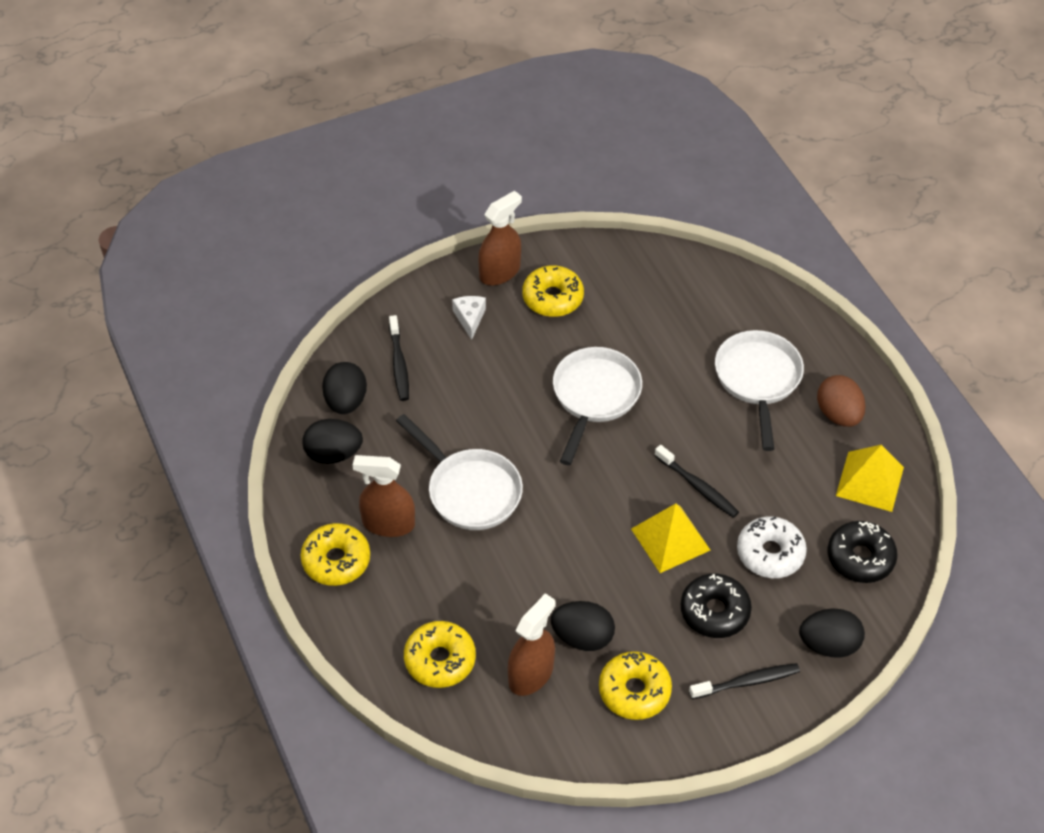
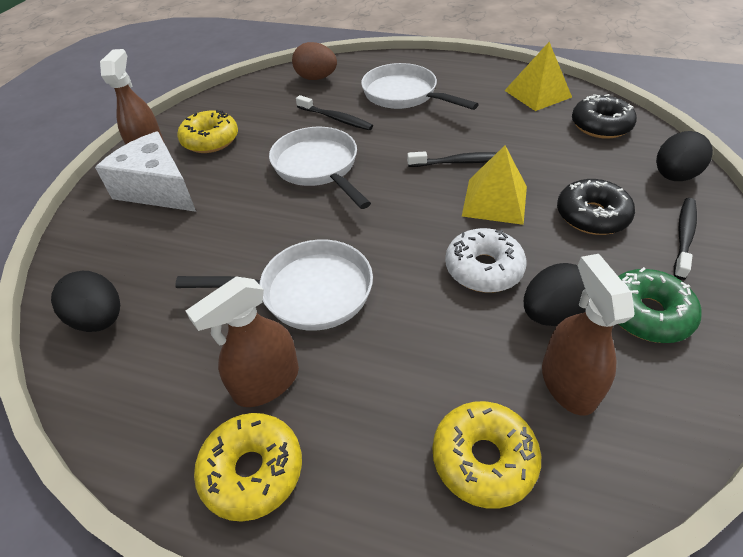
camera: 45 degrees left, 5 degrees down
(333, 454) = (134, 372): black egg -> none
(399, 364) = (125, 255): black toothbrush -> black toothbrush (335, 119)
(470, 318) = (157, 189): white cheese -> white cheese, size x2.08
(634, 691) = (646, 314): yellow donut -> green donut
(770, 553) = (558, 160): white donut -> white donut (483, 269)
(838, 414) = (470, 80): brown egg -> brown egg (316, 78)

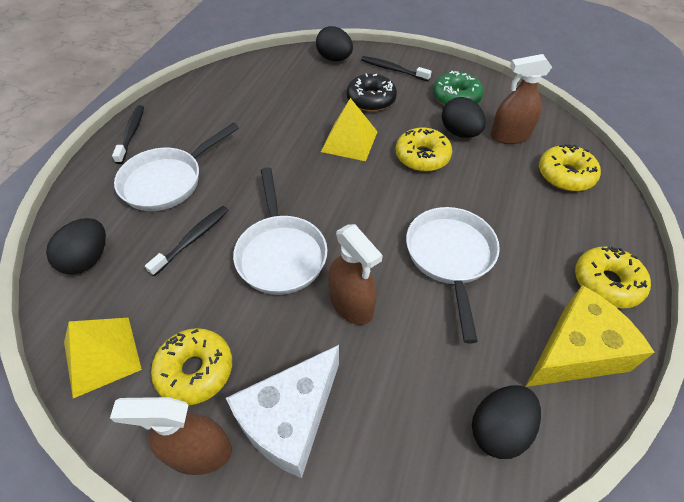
camera: 90 degrees left, 5 degrees up
(159, 405) = (576, 351): none -> yellow cheese
(266, 382) = (540, 280): brown spray bottle -> brown spray bottle (351, 304)
(316, 78) = (87, 259): brown egg -> black egg
(318, 167) = (280, 254): white pan -> white pan turned 75 degrees counterclockwise
(460, 162) = (296, 154): black toothbrush -> black toothbrush (131, 134)
(483, 269) = (422, 156): white donut -> yellow donut
(537, 93) = (206, 96): yellow pyramid -> yellow pyramid (102, 356)
(600, 126) = (266, 74): black donut -> none

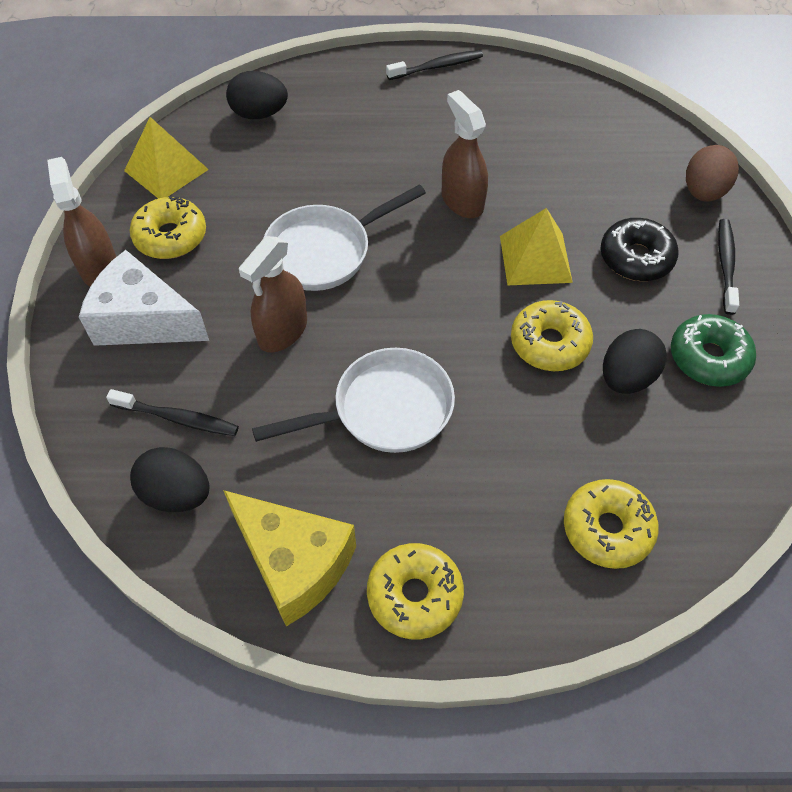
camera: 70 degrees right, 5 degrees up
(167, 181) = (382, 124): white pan -> none
(192, 239) = (313, 176): black toothbrush -> black toothbrush (177, 418)
(334, 59) = (703, 192): black egg -> brown egg
(510, 136) = (658, 443): brown spray bottle -> brown spray bottle (462, 201)

